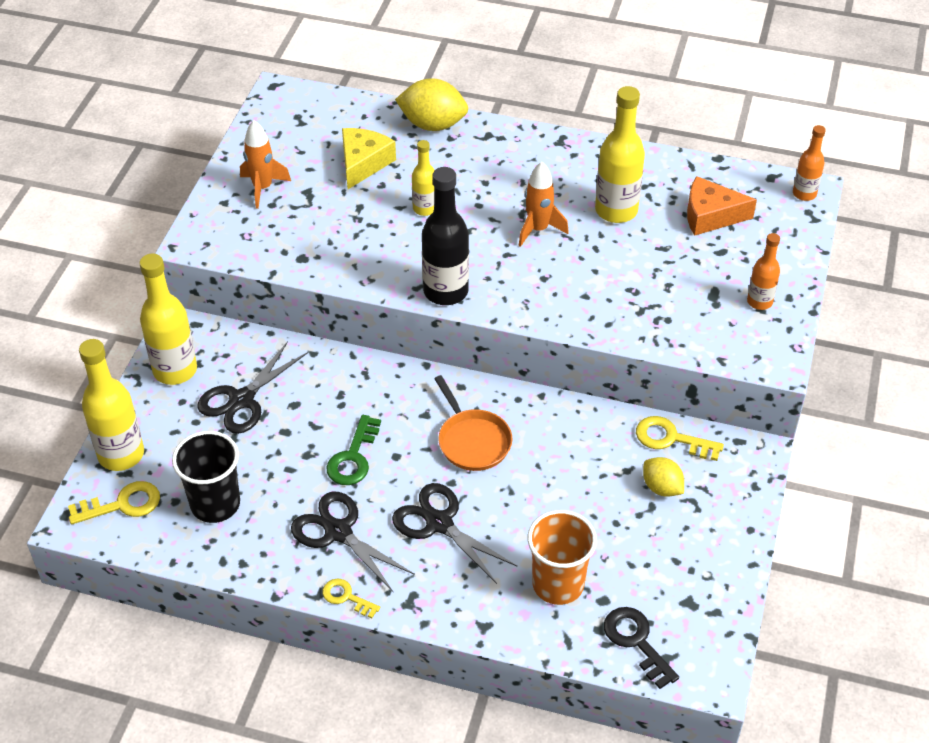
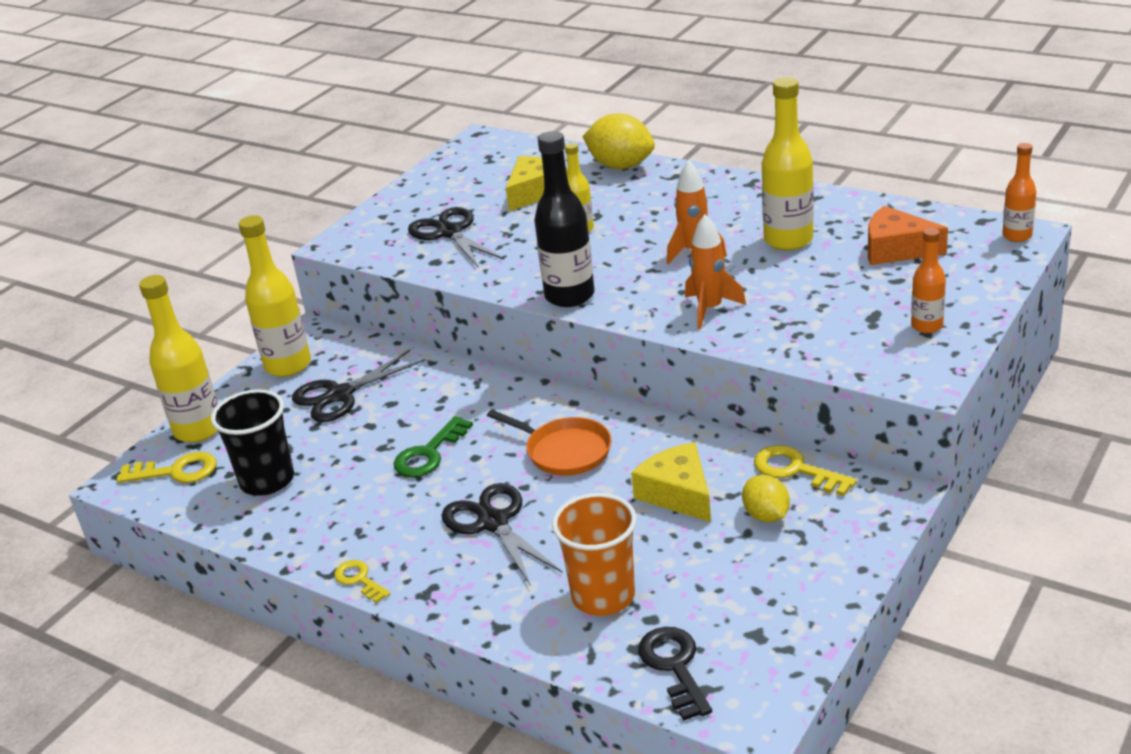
camera: 20 degrees right, 15 degrees down
(262, 188) = (425, 207): orange rocket -> orange rocket (710, 309)
(338, 532) = (380, 518): black scissors -> black scissors (449, 232)
(472, 441) = (564, 451): orange pan -> orange pan turned 45 degrees counterclockwise
(584, 474) = (678, 494): none -> yellow cheese

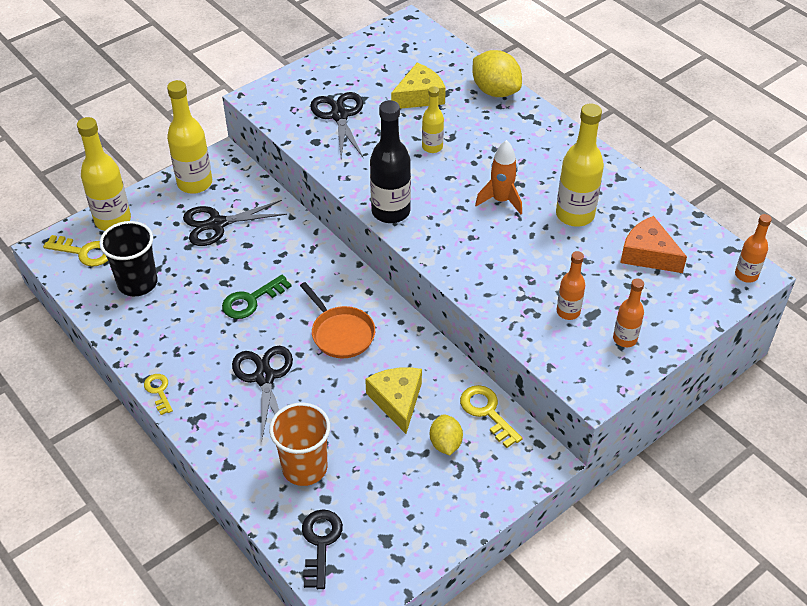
camera: 15 degrees right, 15 degrees up
(710, 309) = (481, 262): orange rocket -> none
(844, 322) = (568, 312): none -> orange bottle

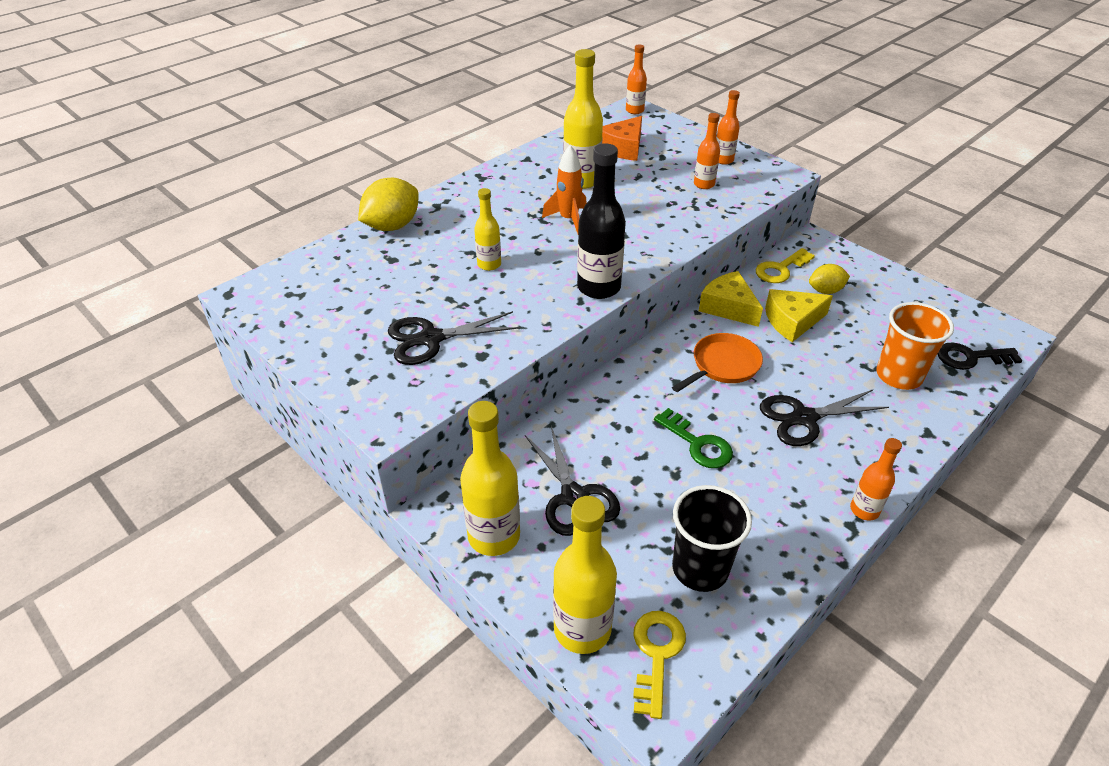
camera: 95 degrees left, 5 degrees down
(159, 391) = (864, 510): yellow key -> orange bottle
(419, 96) = (396, 277): yellow cheese -> yellow cheese (728, 307)

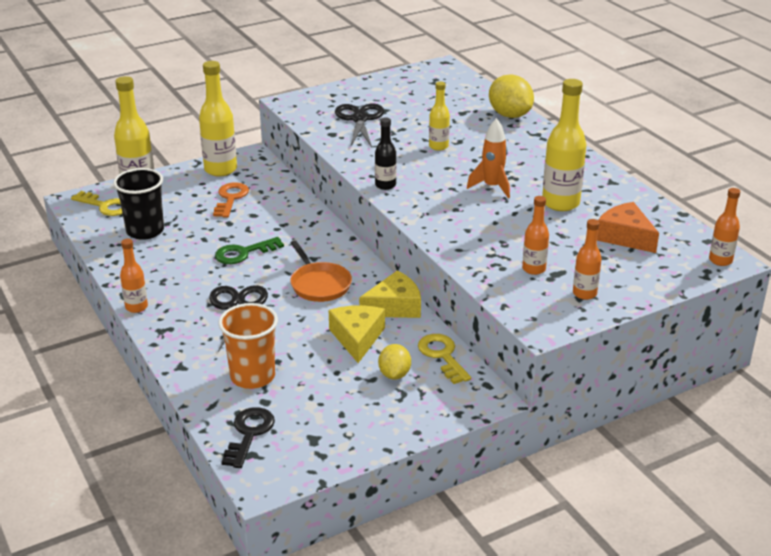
camera: 105 degrees right, 10 degrees down
(574, 497) = (230, 198): black scissors -> orange key
(599, 287) = (385, 185): black bottle -> black bottle, size x0.57

